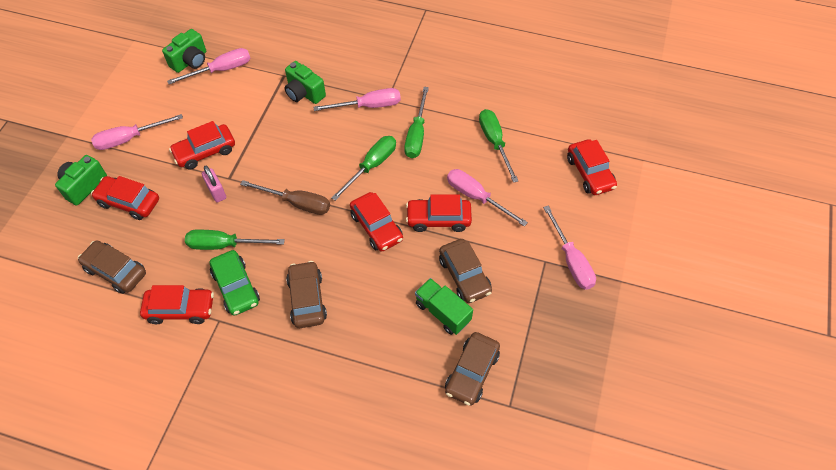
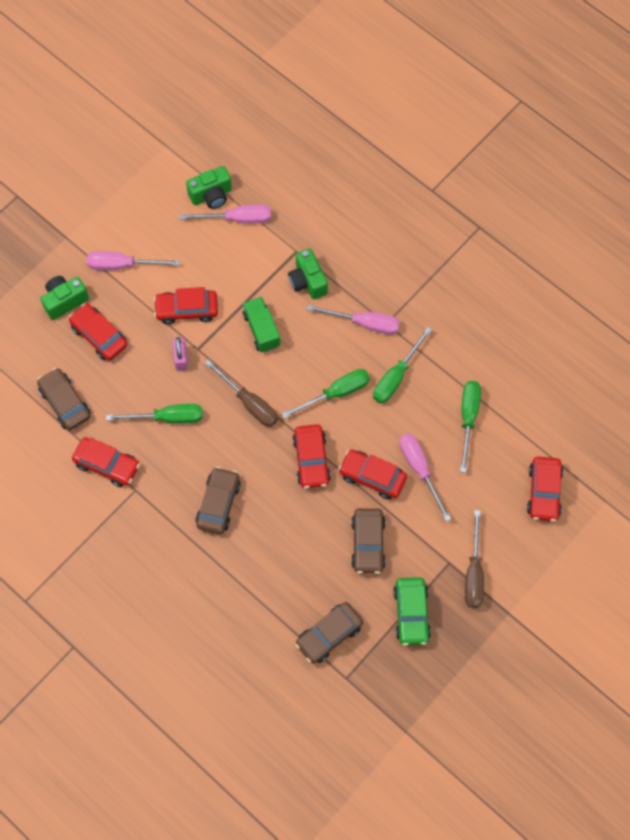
camera: 25 degrees right, 10 degrees up
(224, 245) = (167, 418): green screwdriver -> green screwdriver turned 150 degrees clockwise
(236, 287) = (162, 465): green car -> green car (411, 613)
(442, 312) = (331, 569): green truck -> green truck (261, 330)
(571, 260) = (474, 573): pink screwdriver -> brown screwdriver

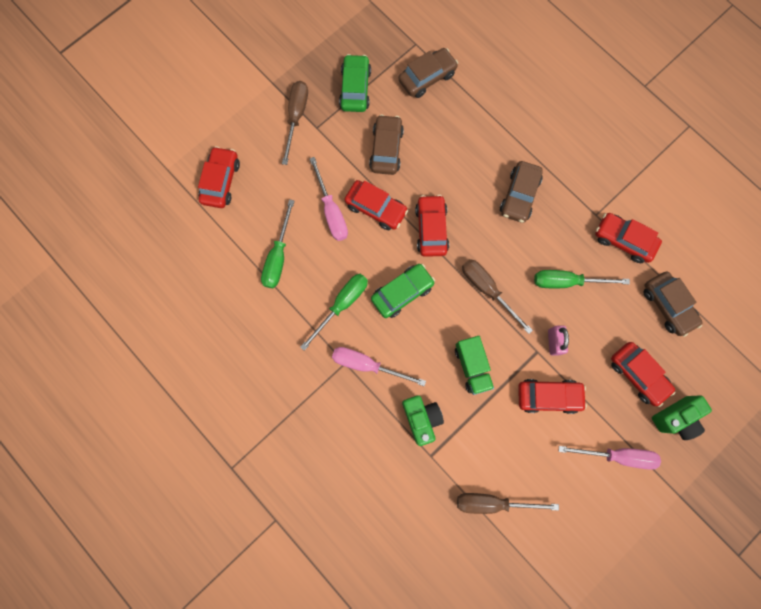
camera: 175 degrees left, 10 degrees up
(211, 195) = (521, 536): green camera -> none
(237, 219) = (492, 502): pink screwdriver -> brown screwdriver
(336, 393) = (402, 292): green screwdriver -> green car

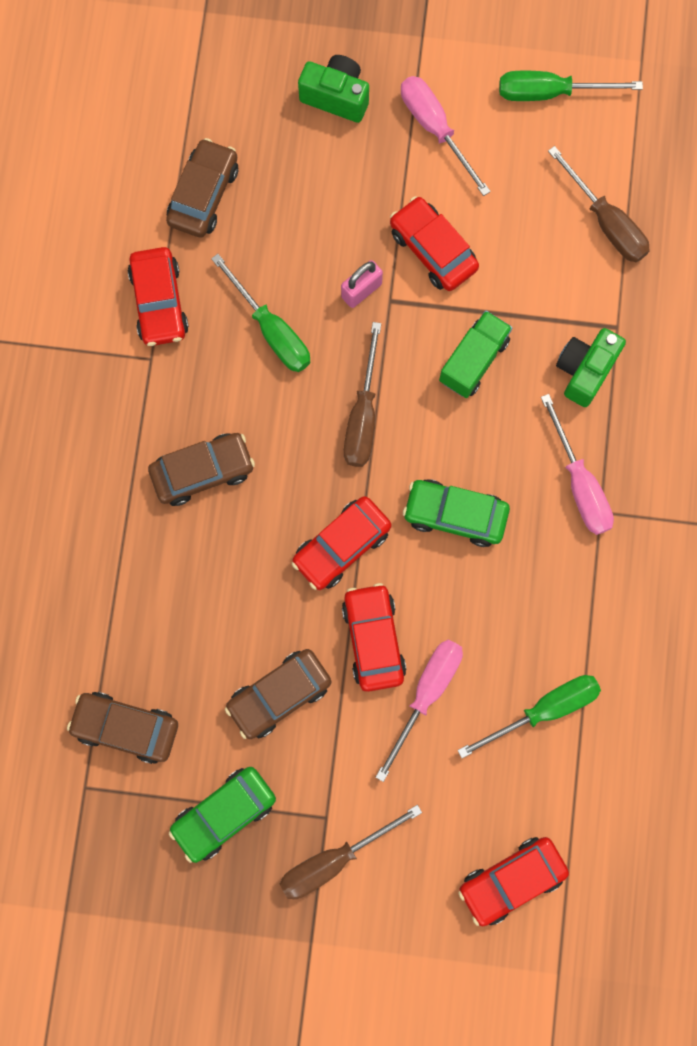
camera: 130 degrees left, 0 degrees up
(342, 305) = (534, 576): green screwdriver -> green screwdriver (550, 92)
(637, 374) = (320, 171): red car -> none

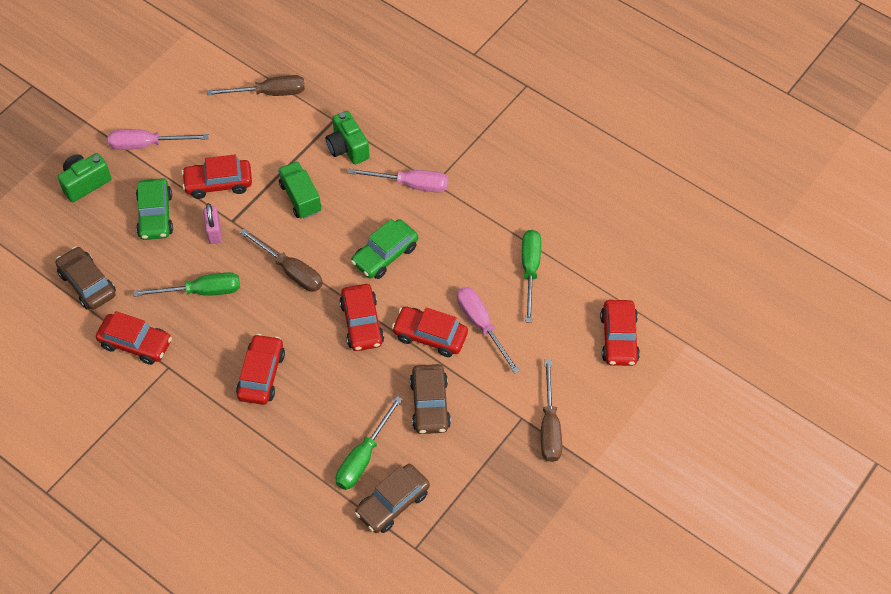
camera: 60 degrees left, 20 degrees down
(203, 472) = (261, 375): brown car -> red car
(224, 814) = (483, 474): green car -> green car (155, 215)
(550, 92) = (172, 79): green screwdriver -> green screwdriver (363, 457)

